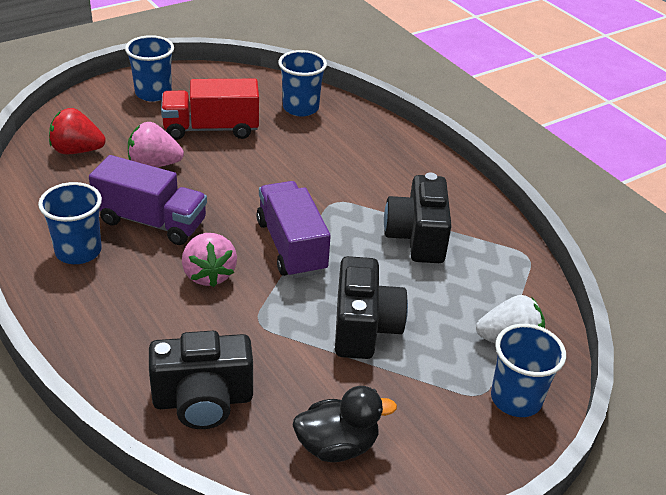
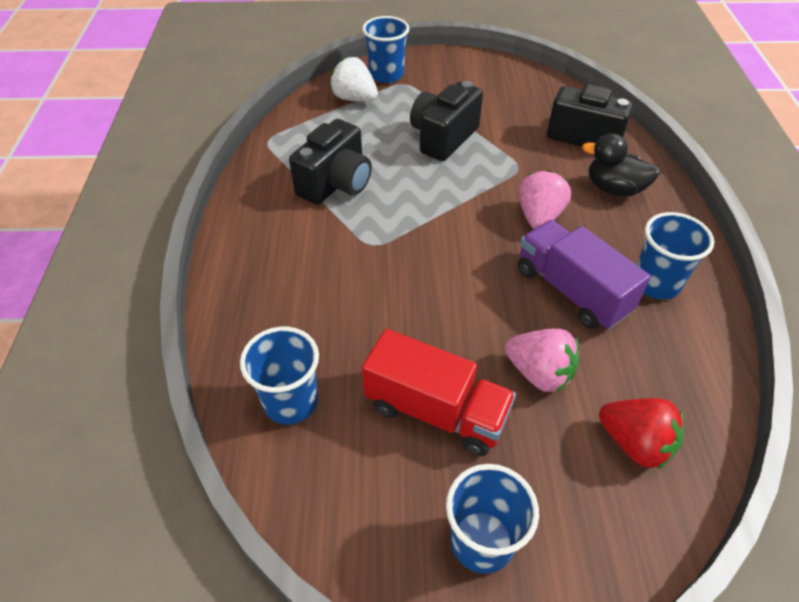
camera: 145 degrees left, 10 degrees up
(291, 246) = (450, 215): purple truck -> none
(337, 446) = (513, 90): black duck -> black duck (614, 189)

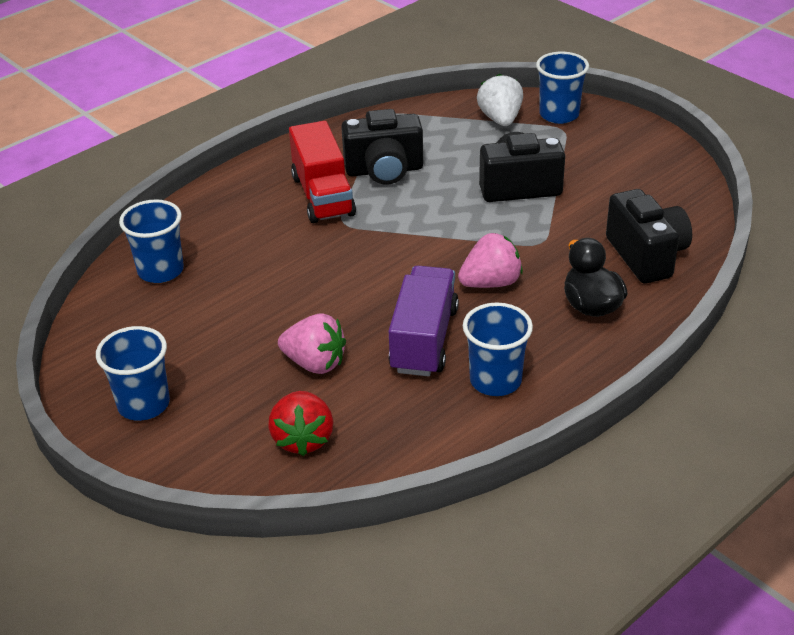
camera: 50 degrees right, 10 degrees down
(436, 410) = (224, 333): red truck -> red truck (323, 196)
(539, 373) = (315, 363): pink strawberry -> pink strawberry turned 60 degrees counterclockwise

